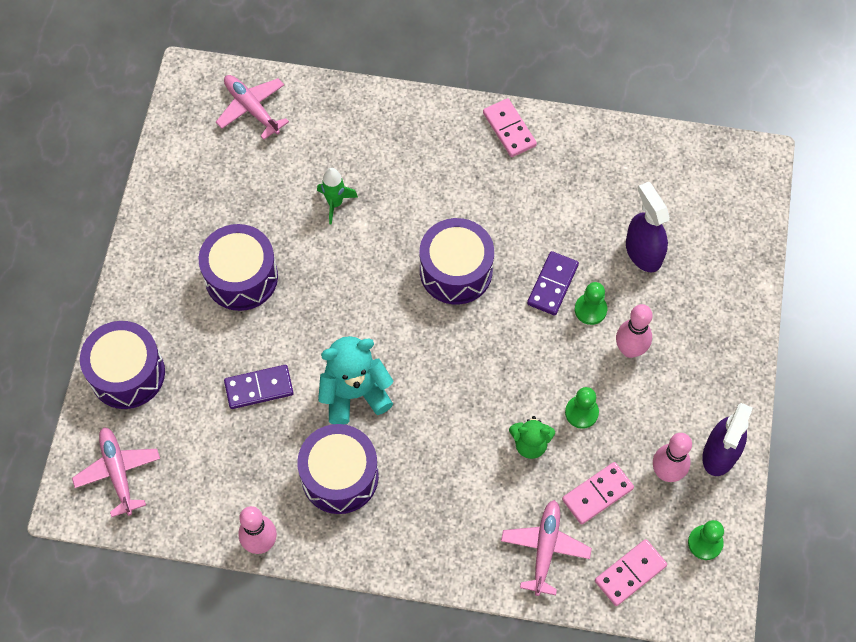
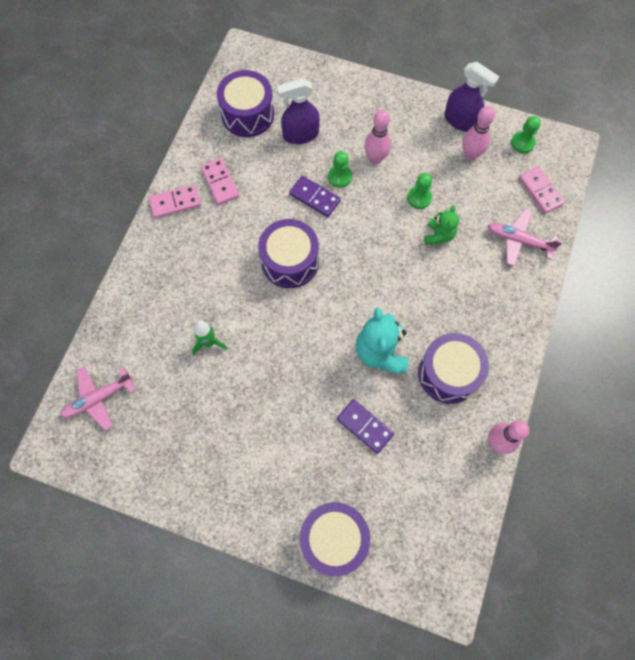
camera: 80 degrees left, 5 degrees up
(118, 472) = (424, 555): pink plane -> none
(241, 277) = (261, 428): purple drum -> purple drum (247, 114)
(259, 388) = (365, 426): purple domino -> purple domino turned 45 degrees counterclockwise
(597, 494) = (481, 200): pink domino -> pink domino (220, 182)

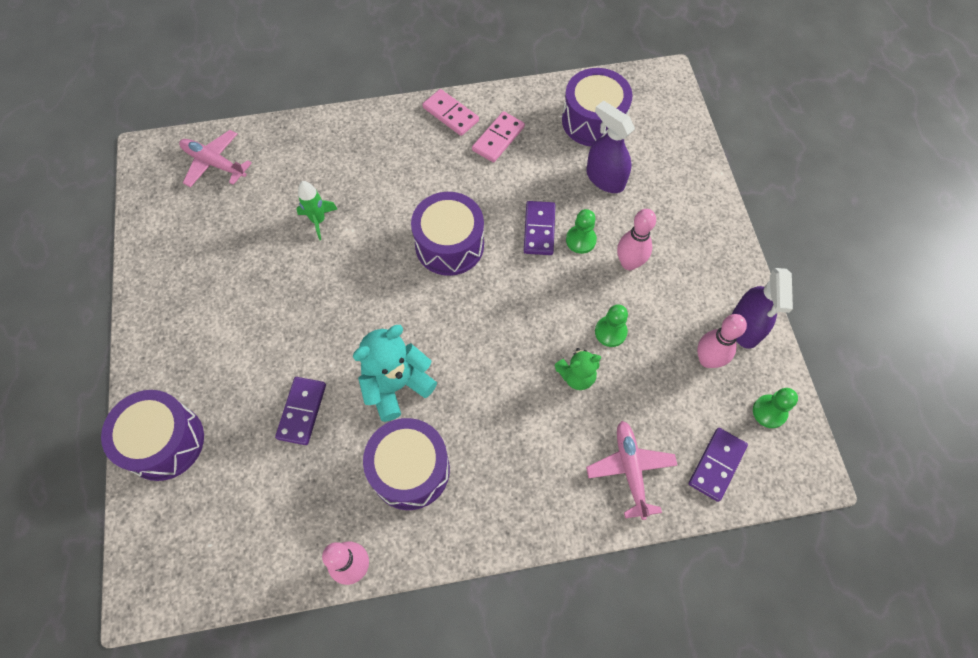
camera: 60 degrees right, 5 degrees down
(540, 191) = (717, 465): pink domino -> purple domino

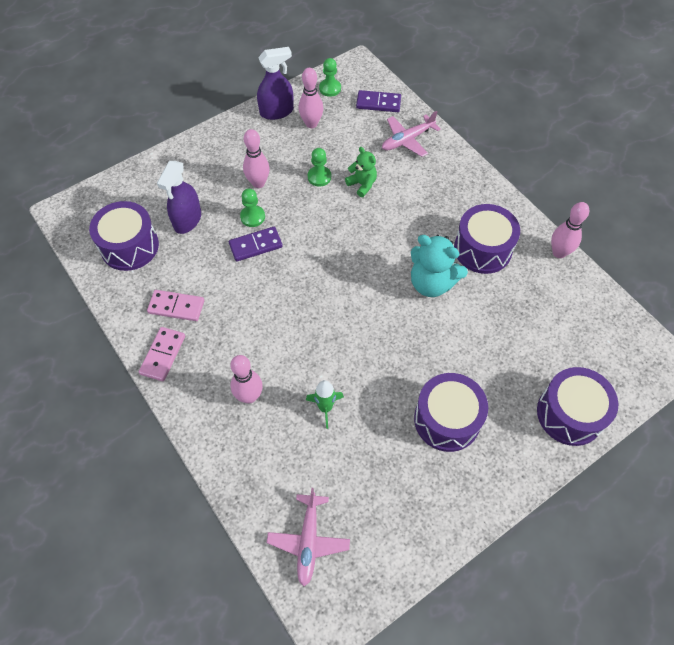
camera: 115 degrees left, 5 degrees down
(302, 411) = (488, 333): purple domino -> none
(368, 166) = (249, 396): none -> pink bowling pin
(449, 245) = (299, 299): purple drum -> purple drum (447, 419)

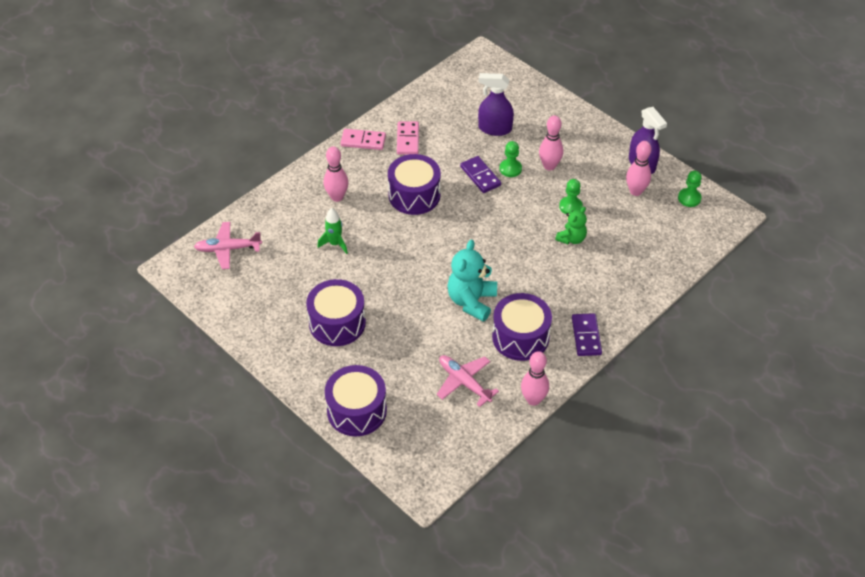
camera: 80 degrees right, 10 degrees down
(129, 246) = (458, 100): purple drum -> purple drum (414, 195)
(378, 103) = (684, 238): purple domino -> purple domino (586, 336)
(407, 140) = (641, 267): pink plane -> pink plane (464, 382)

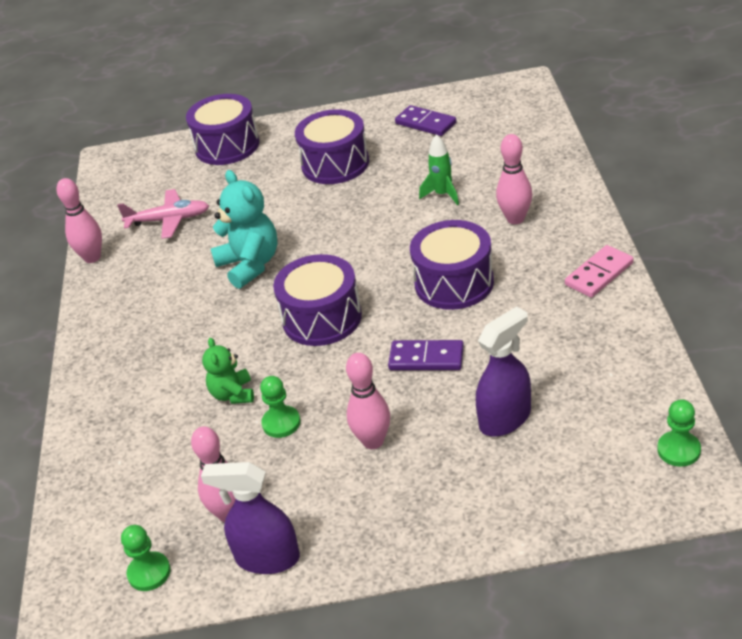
camera: 135 degrees right, 10 degrees down
(228, 249) = (513, 122): pink plane -> none
(407, 139) = (564, 317): pink domino -> none
(510, 169) = (409, 396): green pawn -> green pawn (678, 450)
(520, 337) = (164, 281): purple drum -> purple drum (322, 318)
(586, 336) = (101, 333): purple domino -> purple domino (425, 123)

